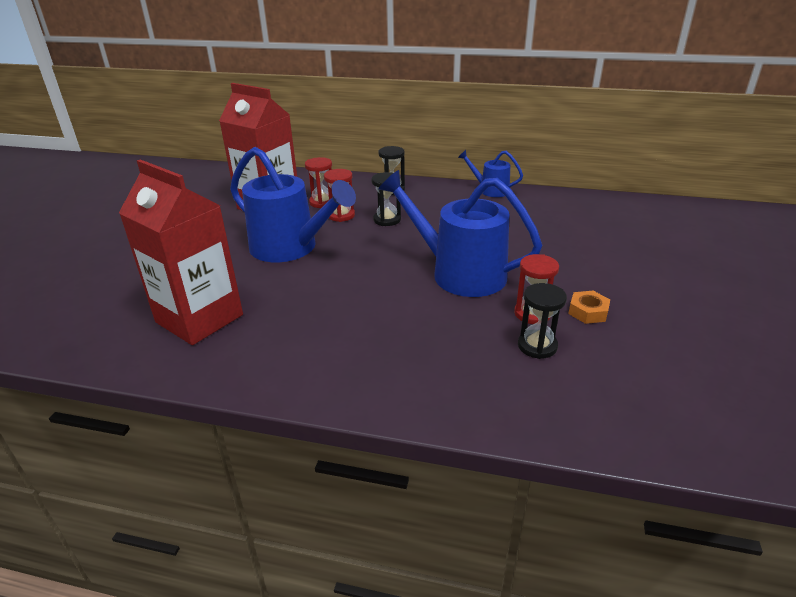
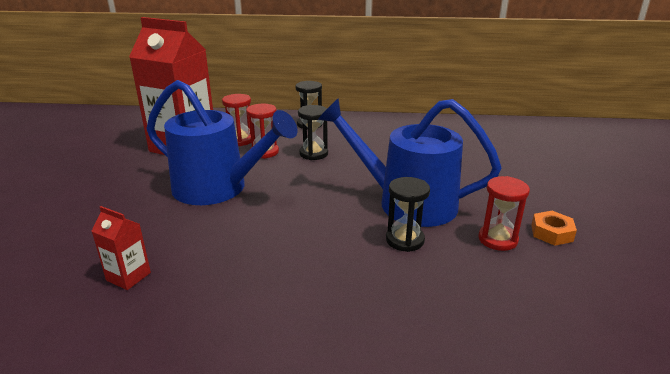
camera: 10 degrees left, 5 degrees down
(199, 318) = (128, 276): red carton -> red carton, size x0.42
(490, 190) = (406, 120): blue watering can -> none
(537, 346) = (517, 274): black hourglass -> black hourglass (404, 240)

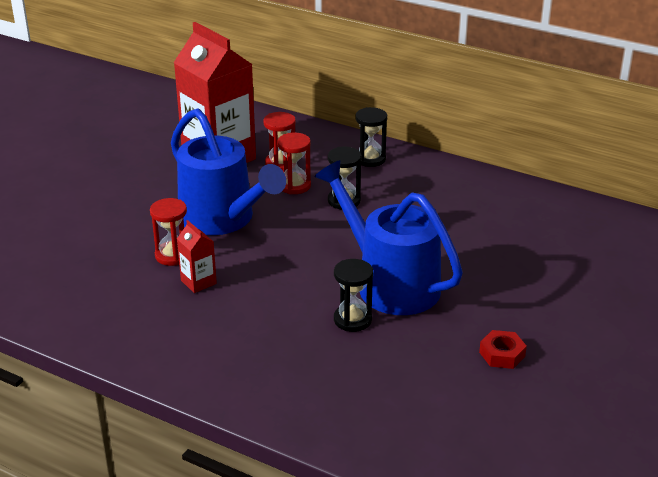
camera: 25 degrees right, 5 degrees up
(128, 276) = (106, 285): red carton -> red carton (198, 282)
(497, 239) = (440, 345): red hourglass -> red hourglass (172, 255)
(551, 233) = (502, 354): orange nut -> red nut

